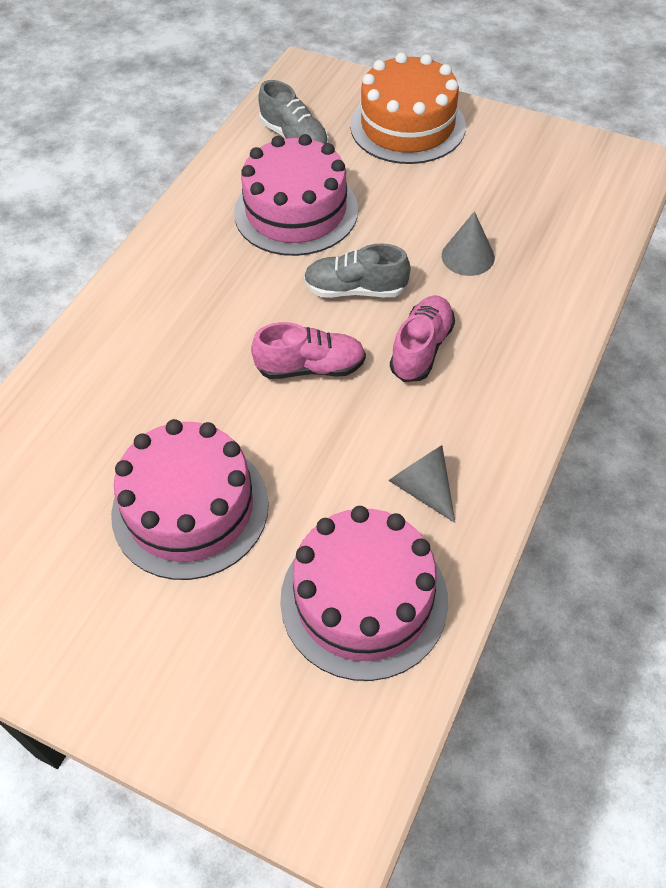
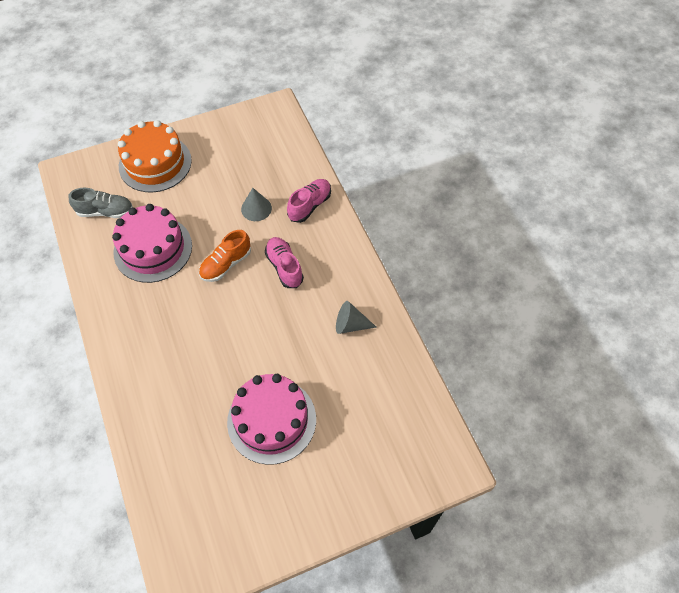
camera: 50 degrees left, 5 degrees up
(310, 367) = (248, 316): pink shoe -> pink shoe (309, 205)
(355, 290) = (226, 264): grey shoe -> orange shoe
(364, 599) = (378, 387): pink cake -> none

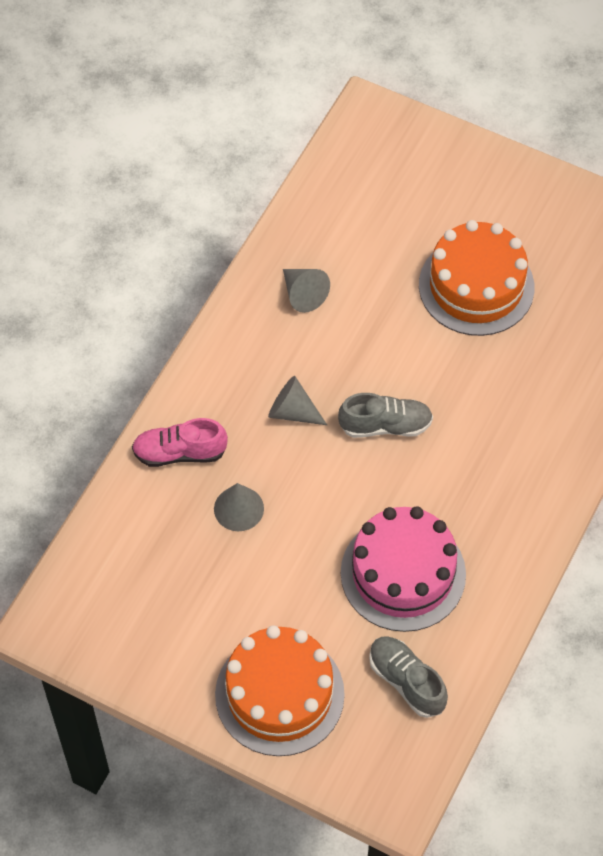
camera: 130 degrees left, 0 degrees up
(226, 264) = (346, 475): orange shoe -> none
(234, 302) = (385, 425): none -> grey shoe
(271, 420) = (476, 286): pink cake -> orange cake
(284, 267) = (292, 411): pink shoe -> grey cone

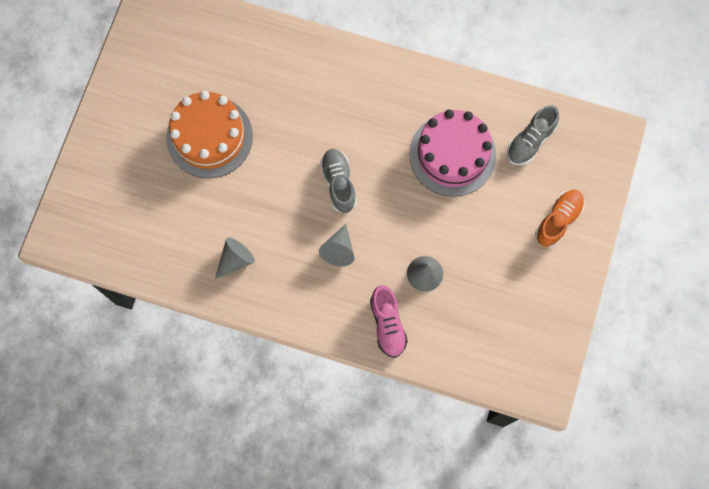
camera: 100 degrees left, 15 degrees up
(279, 694) = (558, 220): orange cake -> orange shoe

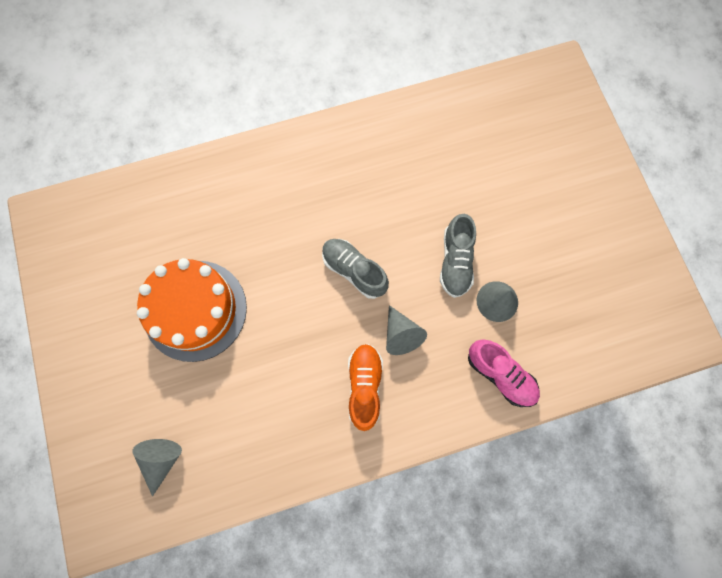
camera: 35 degrees left, 0 degrees up
(235, 260) = (307, 416): grey cone -> grey cone (162, 460)
(452, 154) = (438, 175): pink cake -> none
(530, 141) = (497, 119): grey shoe -> grey shoe (455, 261)
(558, 220) = (574, 172): orange shoe -> orange shoe (364, 386)

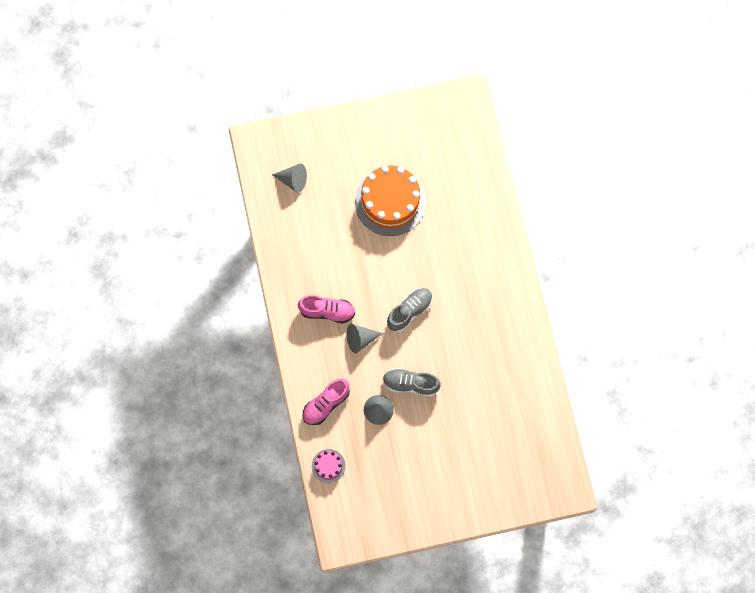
camera: 95 degrees right, 0 degrees up
(364, 386) = (327, 311): orange shoe -> pink shoe
(587, 363) = (328, 466): none -> pink cake

